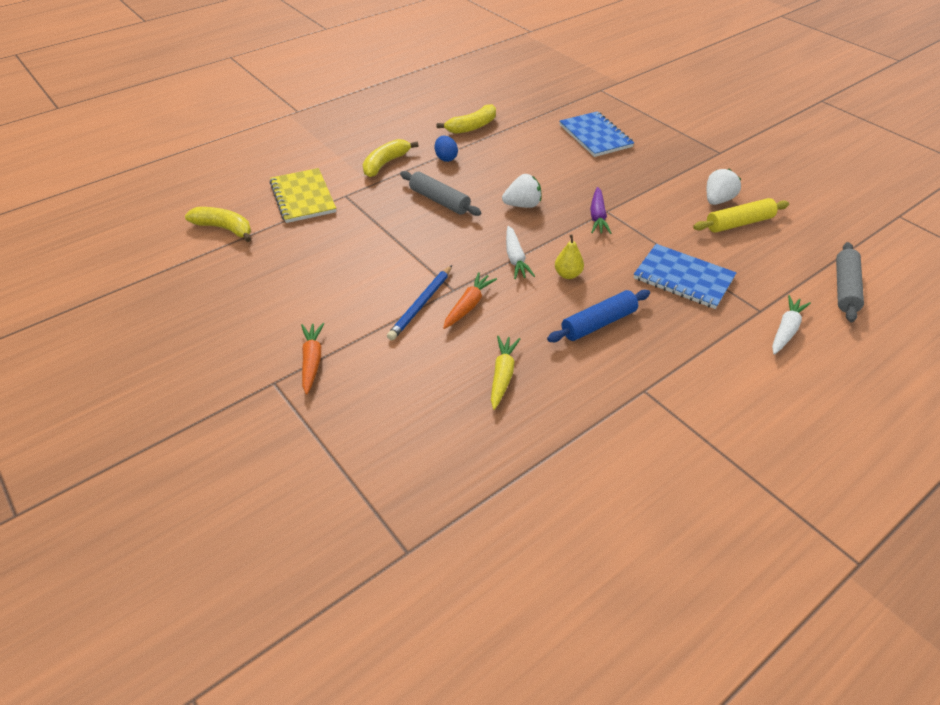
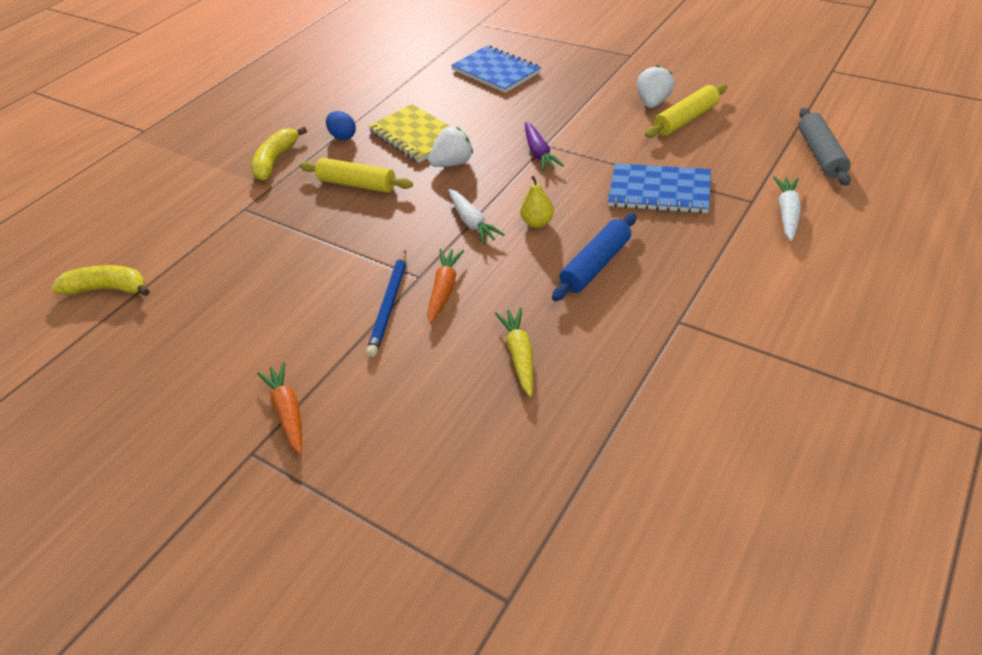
camera: 15 degrees left, 0 degrees up
(303, 197) = (193, 225): yellow notebook -> yellow notebook (415, 135)
(440, 200) = (357, 184): grey rolling pin -> yellow rolling pin
(472, 127) = (357, 96): yellow banana -> none

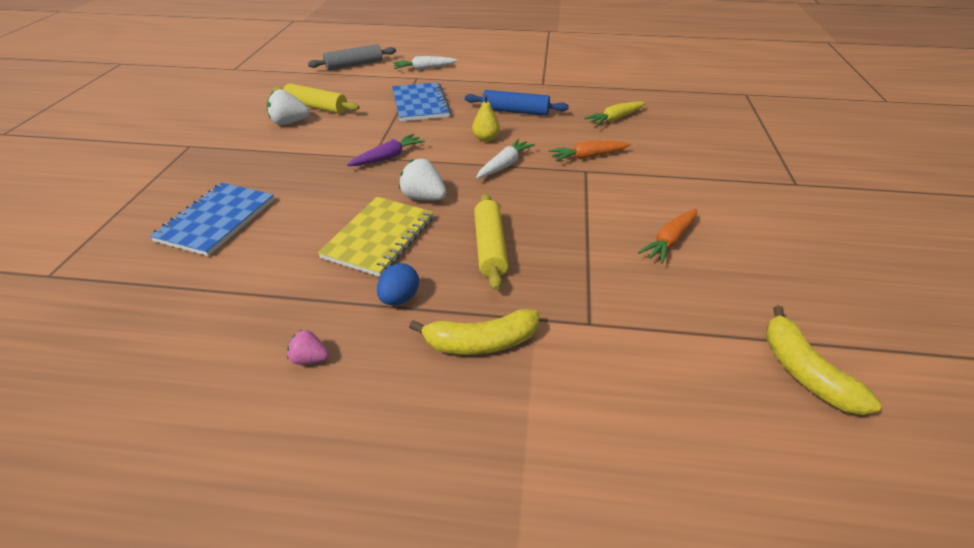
camera: 120 degrees left, 5 degrees down
(288, 412) = (754, 182): orange carrot -> orange carrot (670, 241)
(325, 103) = (310, 359): none -> pink strawberry
(389, 305) = (625, 174): blue pencil -> none

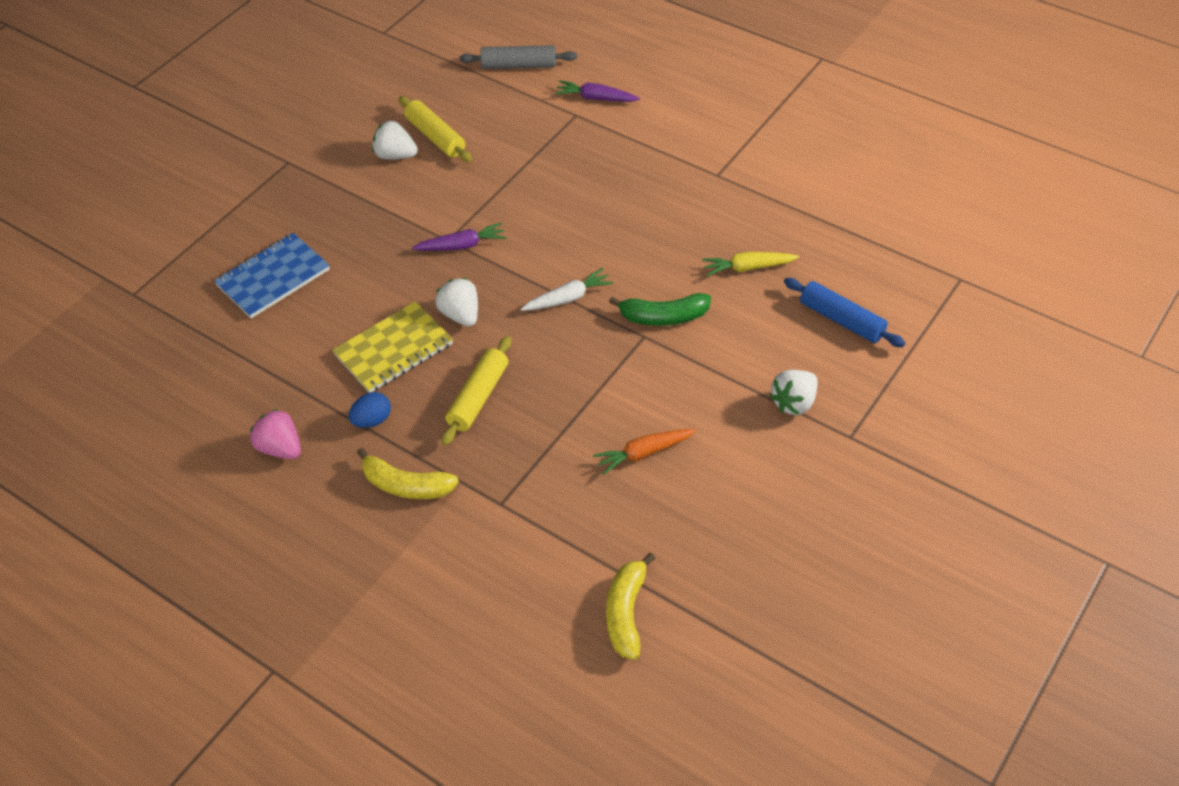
camera: 30 degrees right, 10 degrees up
(310, 359) = (280, 448): pink strawberry -> pink strawberry, size x1.68
(420, 104) = (548, 167): blue notebook -> none
(424, 68) = (596, 98): white carrot -> purple carrot
(486, 138) = (578, 251): yellow pear -> none
(515, 111) = (644, 216): blue rolling pin -> blue rolling pin (842, 320)
(588, 157) = (663, 317): orange carrot -> green banana
(735, 177) = (794, 403): none -> white strawberry

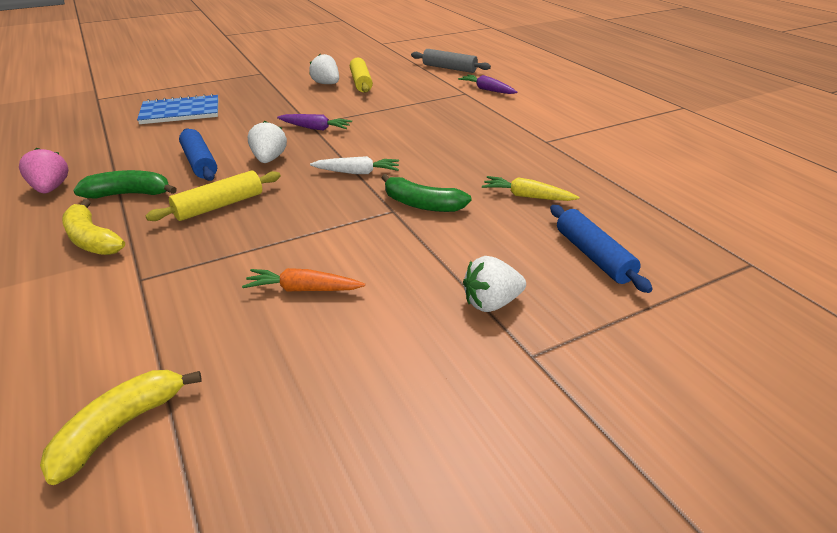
camera: 25 degrees right, 15 degrees down
(372, 420) = (129, 194): blue egg -> green banana
(393, 349) = (200, 163): yellow notebook -> blue rolling pin

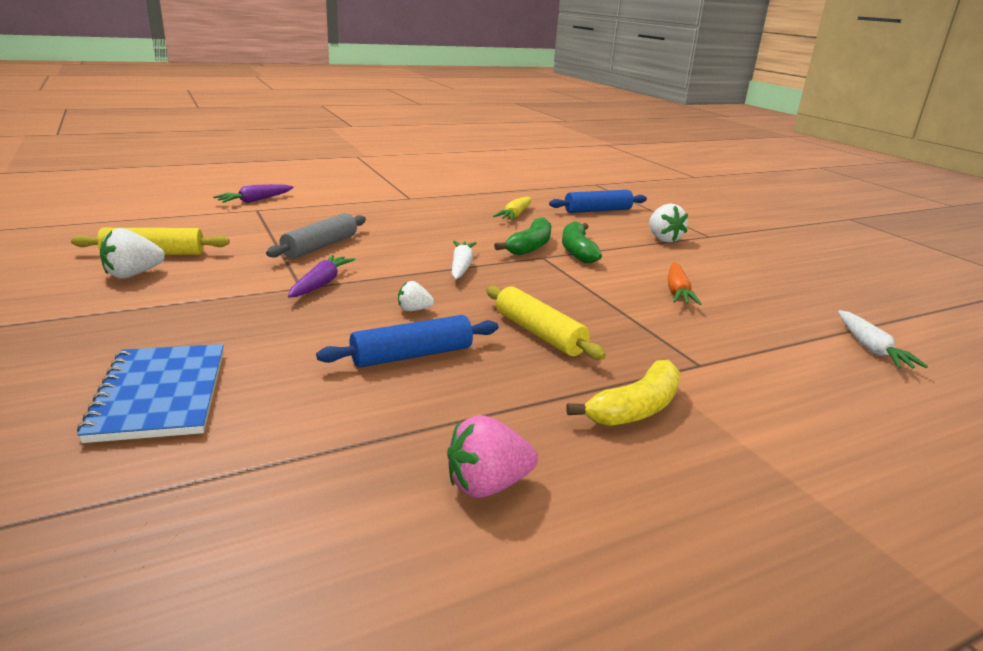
camera: 90 degrees left, 10 degrees down
(120, 427) = (871, 348): yellow banana -> white carrot
(129, 194) = (509, 399): green banana -> green banana (577, 251)
(269, 159) = (414, 310): white strawberry -> white strawberry, size x0.60
(449, 68) = (153, 207): grey rolling pin -> grey rolling pin (320, 246)

